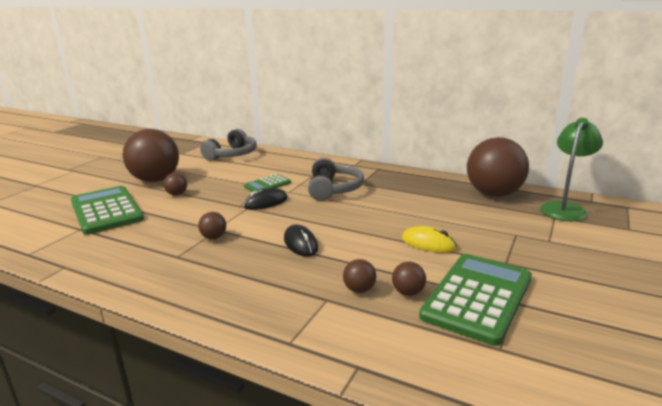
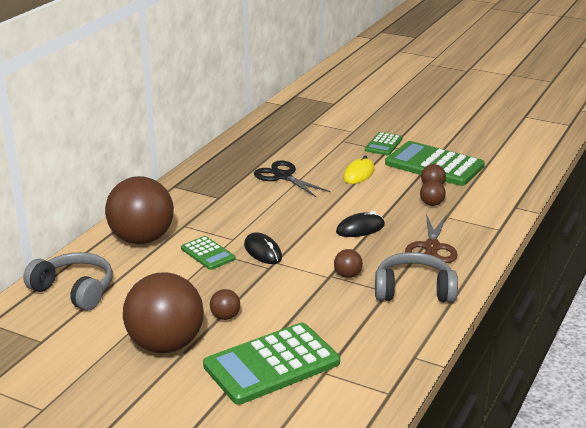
camera: 90 degrees left, 5 degrees up
(253, 285) = (432, 247): none -> brown scissors
(333, 189) = (232, 212): grey headphones -> grey headphones (414, 290)
(409, 206) = (283, 176): none -> black scissors
(493, 194) = (261, 138): brown ball -> brown ball (142, 239)
(522, 260) = (383, 144): none -> green calculator
(565, 208) = (296, 116): green lamp -> none

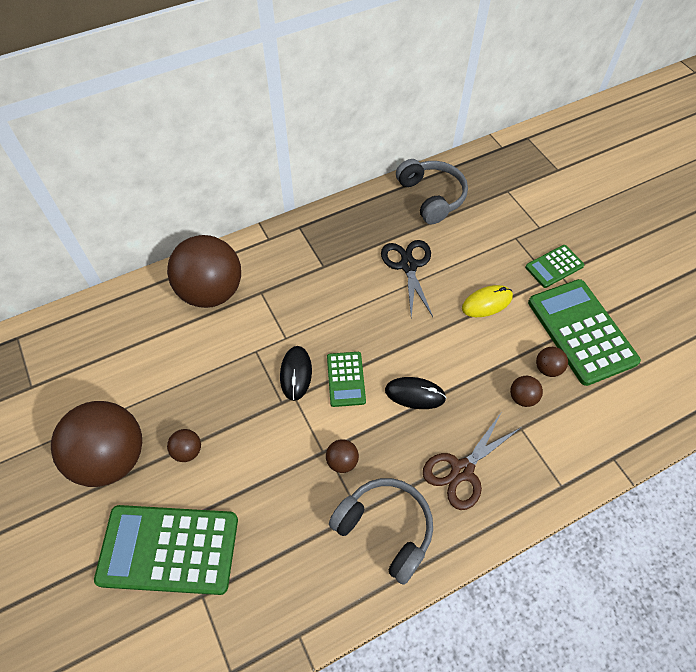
camera: 35 degrees right, 30 degrees up
(74, 290) = (106, 333): grey headphones -> grey headphones (431, 197)
(208, 253) = (247, 347): green calculator -> green calculator (346, 379)

